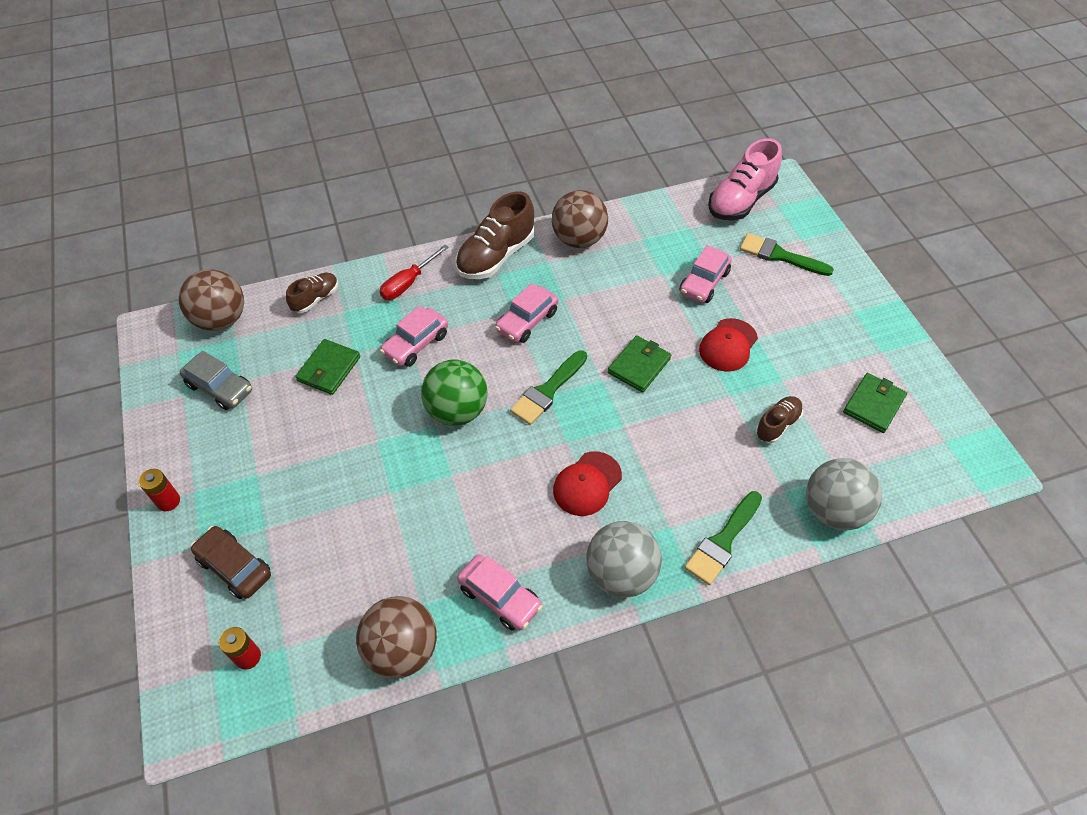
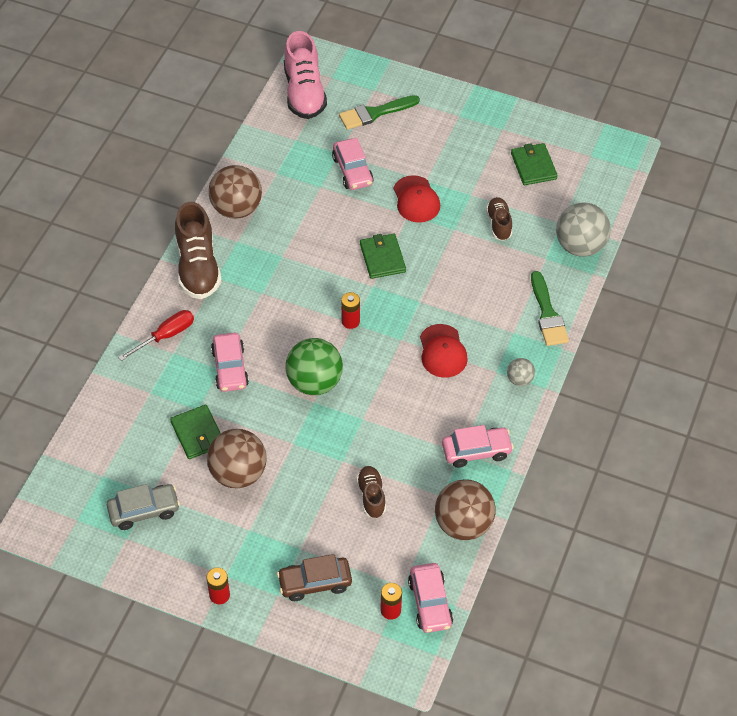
camera: 50 degrees left, 0 degrees up
(221, 320) = (73, 474): brown ball -> brown ball (238, 473)
(315, 299) = (118, 402): brown shoe -> brown shoe (371, 496)
(408, 283) = (166, 336): red screwdriver -> red screwdriver turned 120 degrees counterclockwise
(527, 321) = (279, 291): pink car -> pink car (430, 603)
(547, 391) = (350, 321): green brush -> red battery
(621, 574) = (519, 379): grey ball -> grey ball, size x0.50

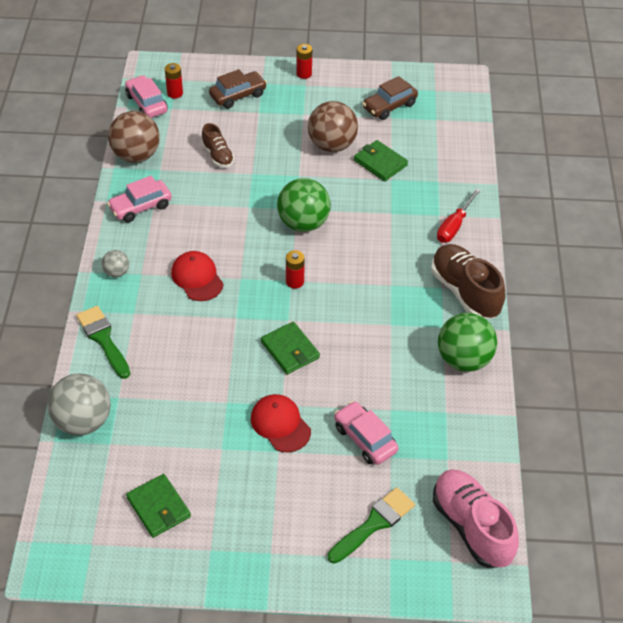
camera: 160 degrees right, 5 degrees down
(144, 511) = (389, 106): grey car -> brown car
(230, 368) = (382, 215): pink car -> none
(236, 208) = (463, 360): brown ball -> green ball
(499, 224) = (179, 422): brown shoe -> none

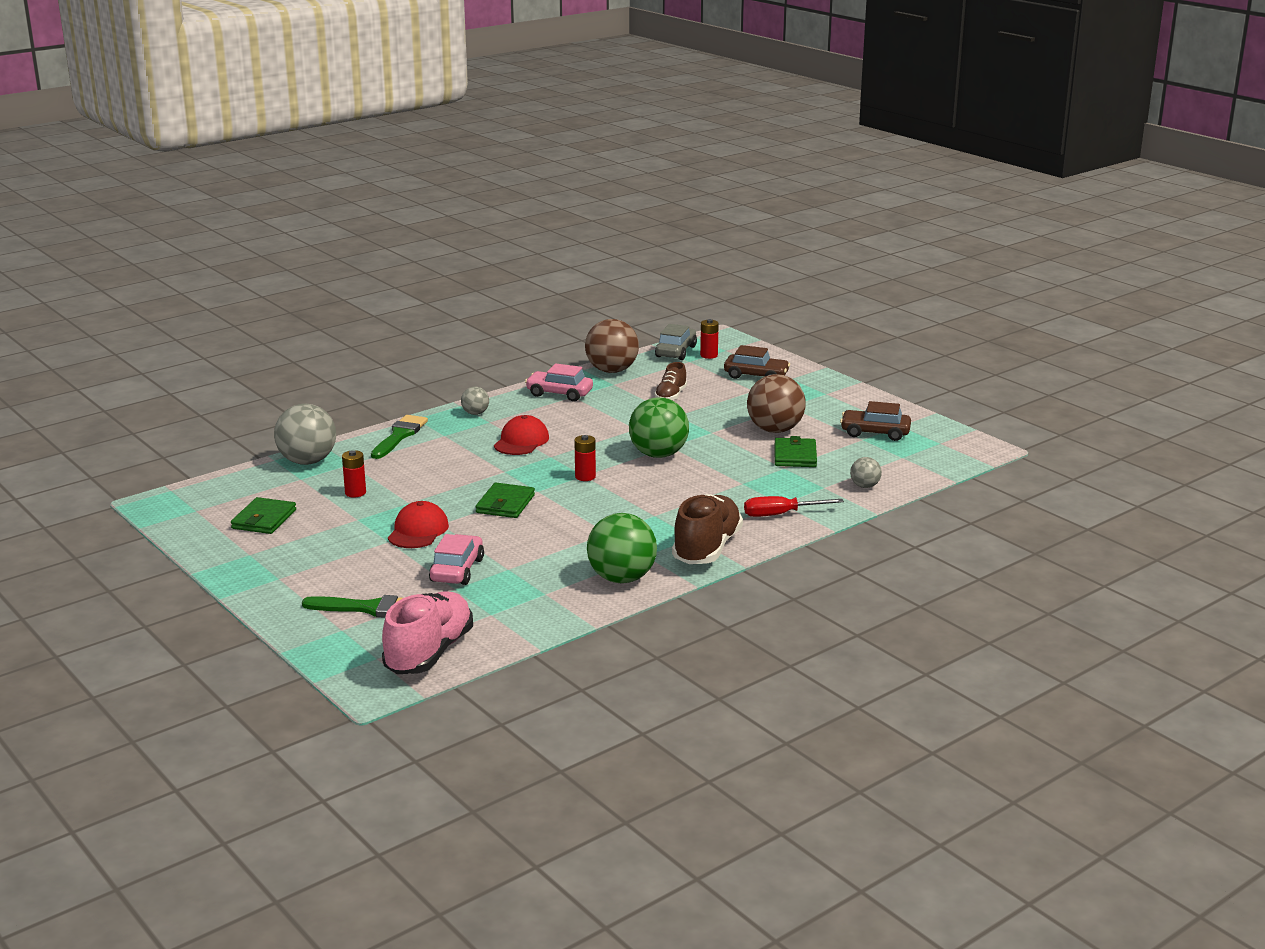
camera: 50 degrees right, 25 degrees down
(146, 103) = (676, 351): pink car -> grey car
(304, 74) = (838, 387): red battery -> red battery (355, 493)
(457, 163) = (865, 486): none -> grey ball

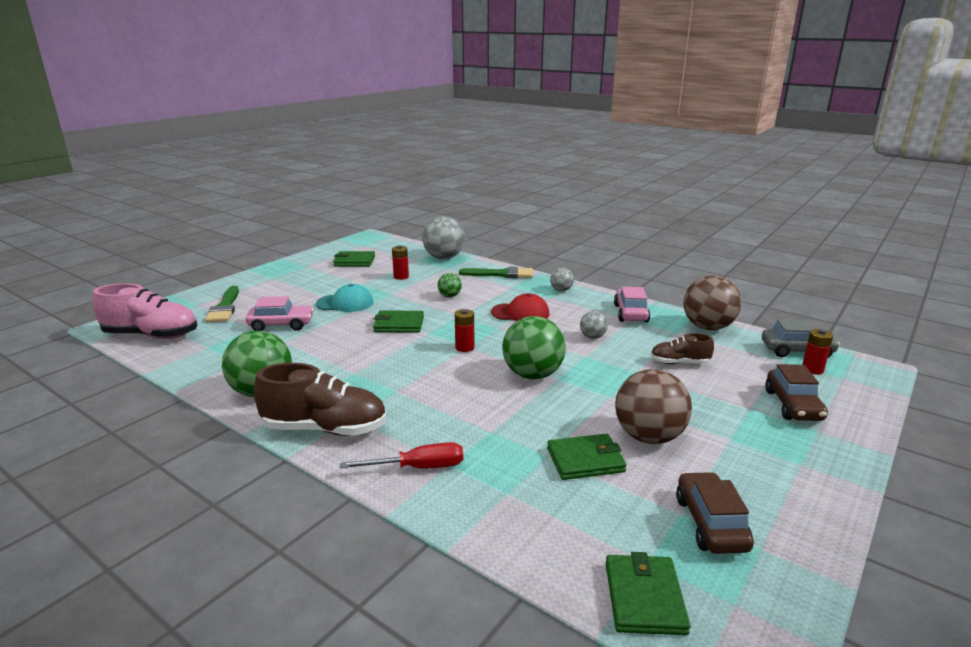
camera: 75 degrees right, 0 degrees up
(418, 531) = (345, 303): red cap -> turquoise cap
(445, 471) = (449, 296): none -> green ball
(781, 514) = (418, 467): red screwdriver -> red screwdriver turned 105 degrees clockwise
(865, 486) = (526, 530): grey ball -> grey ball (592, 337)
(930, 463) = (644, 597): none -> green wallet

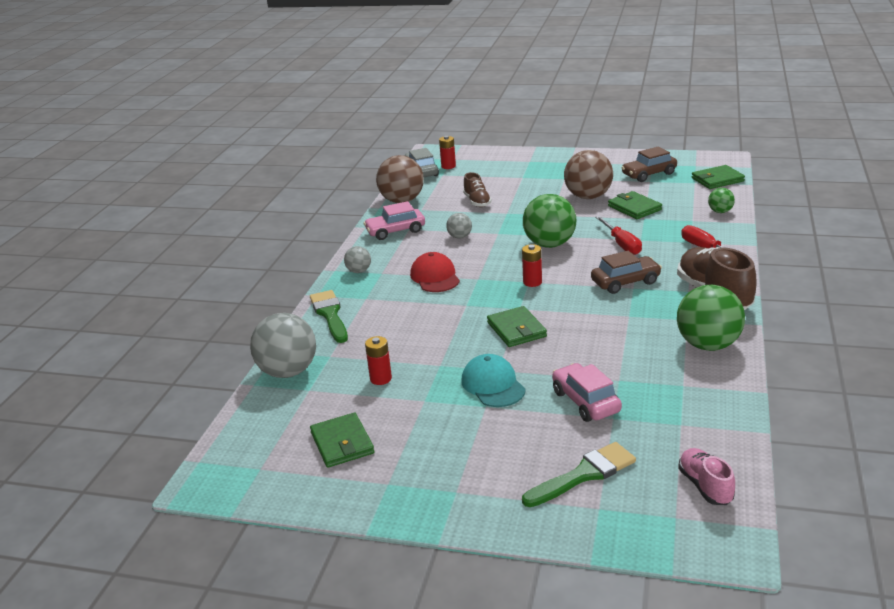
camera: 110 degrees left, 5 degrees up
(152, 335) = (705, 486): pink shoe -> pink shoe, size x0.55
(449, 296) = (420, 325): green ball -> green ball (720, 211)
(491, 415) = (621, 244): none -> red screwdriver
(793, 405) = (505, 167): brown car -> brown car (625, 282)

